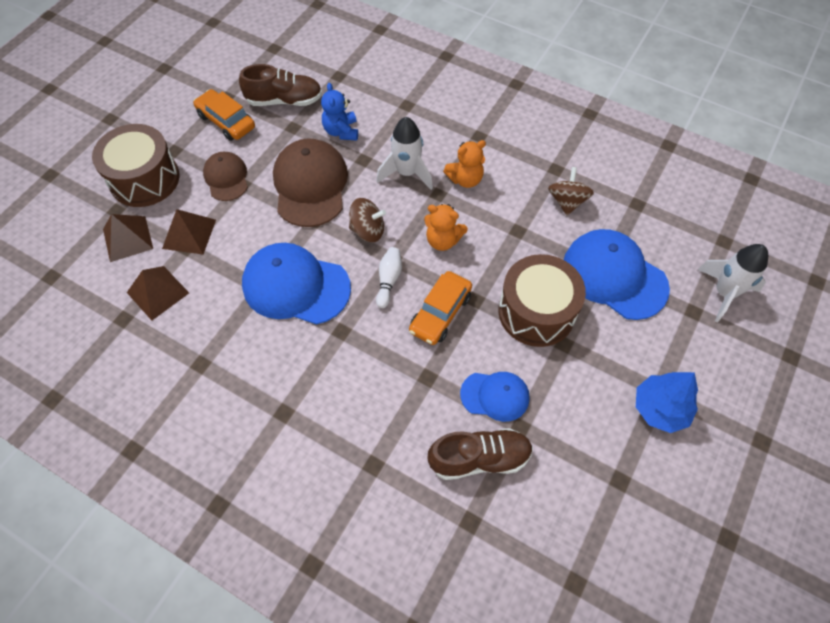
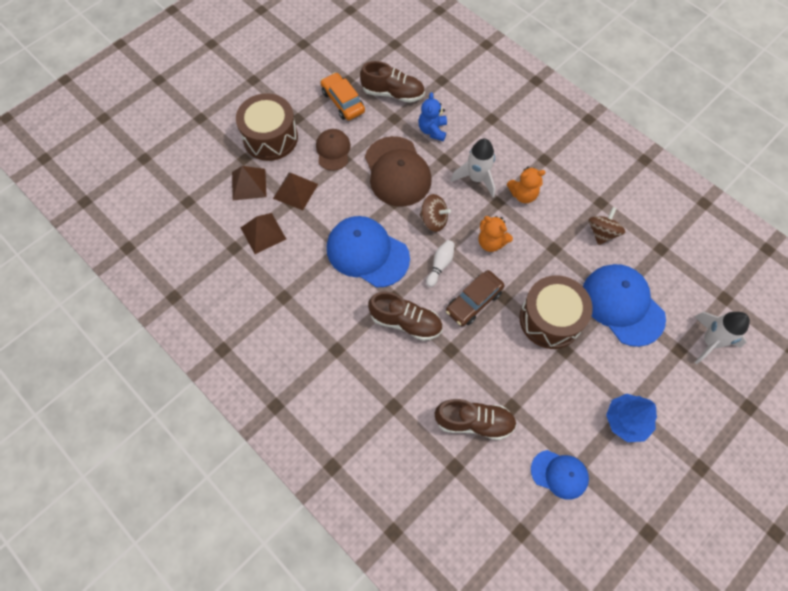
camera: 15 degrees right, 5 degrees up
(310, 185) = (397, 172): brown cap -> brown cap turned 150 degrees clockwise
(363, 357) = (405, 322): none -> brown shoe
(440, 313) = (474, 301): orange car -> brown car
(495, 396) = (499, 377): blue cap -> blue cap (559, 474)

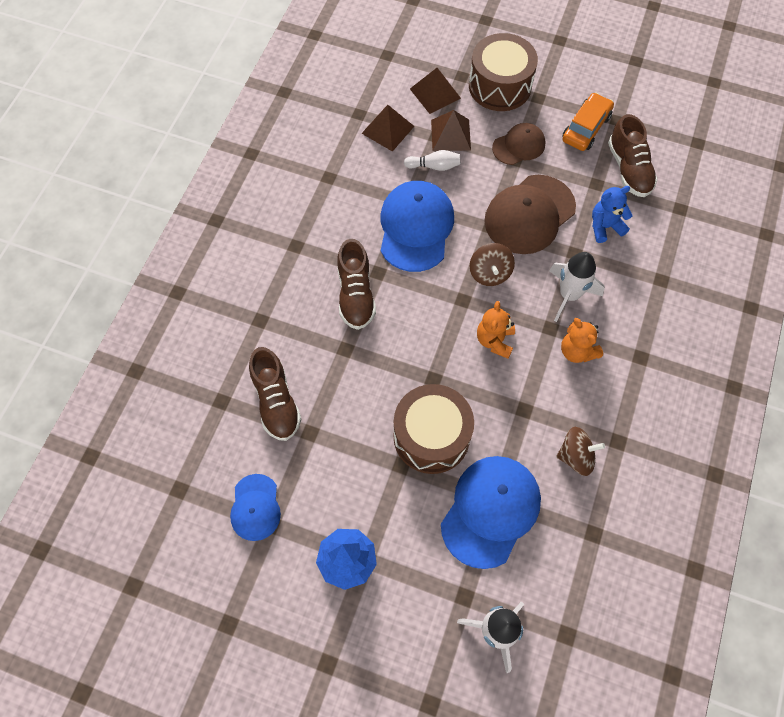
camera: 65 degrees right, 0 degrees up
(440, 265) = (438, 301): white bowling pin -> white bowling pin (434, 166)
(474, 301) = (412, 350): brown car -> none

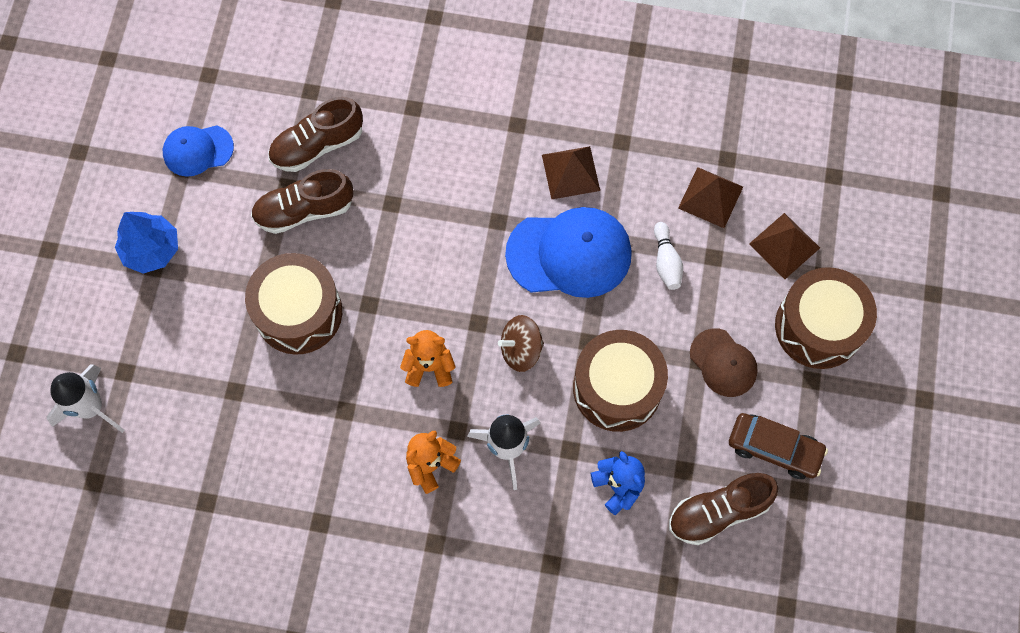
camera: 80 degrees right, 5 degrees up
(355, 294) = (464, 202): brown shoe -> brown shoe (304, 210)
(450, 135) = (720, 275): brown pyramid -> brown pyramid (570, 172)
(490, 511) = (220, 387): blue cap -> none
(529, 214) = (617, 388): brown cap -> brown drum
(576, 456) = (295, 475): brown spinning top -> none
(586, 128) = (774, 448): orange car -> brown car

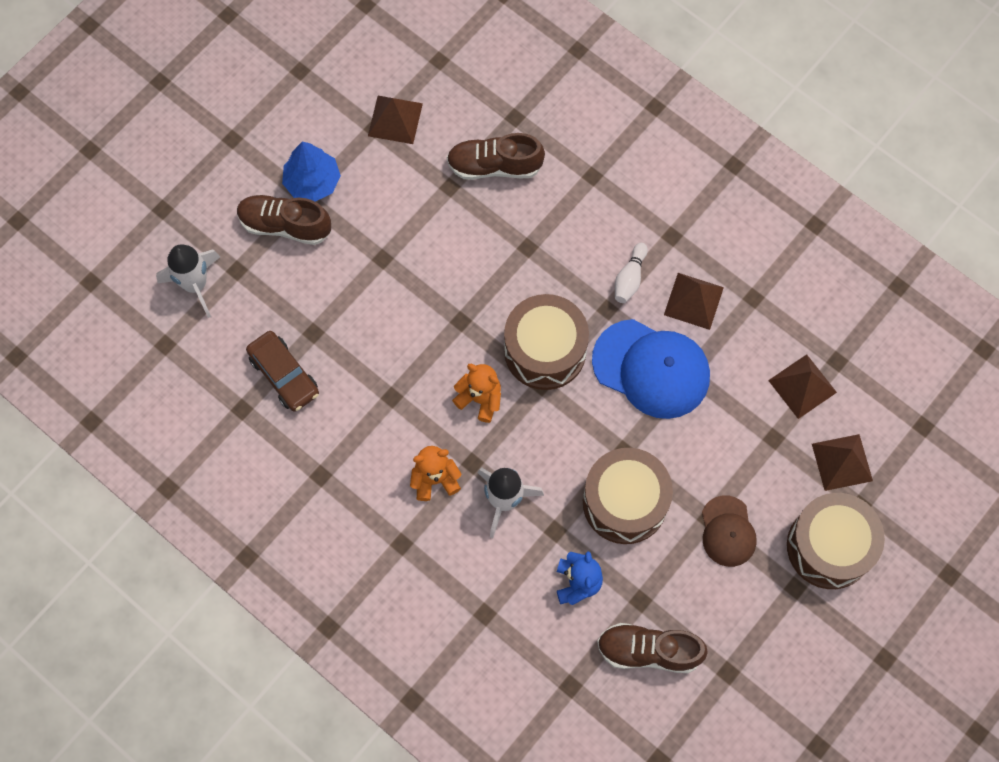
camera: 30 degrees right, 0 degrees up
(198, 150) = (395, 119): blue cap -> brown pyramid
(298, 312) = (400, 297): brown drum -> brown drum (545, 350)
(304, 210) = (453, 215): brown shoe -> brown shoe (285, 225)
(521, 349) = (563, 426): brown spinning top -> none
(666, 261) = (730, 420): white bowling pin -> white bowling pin (629, 278)
(774, 448) = (728, 626): brown car -> brown car (284, 375)

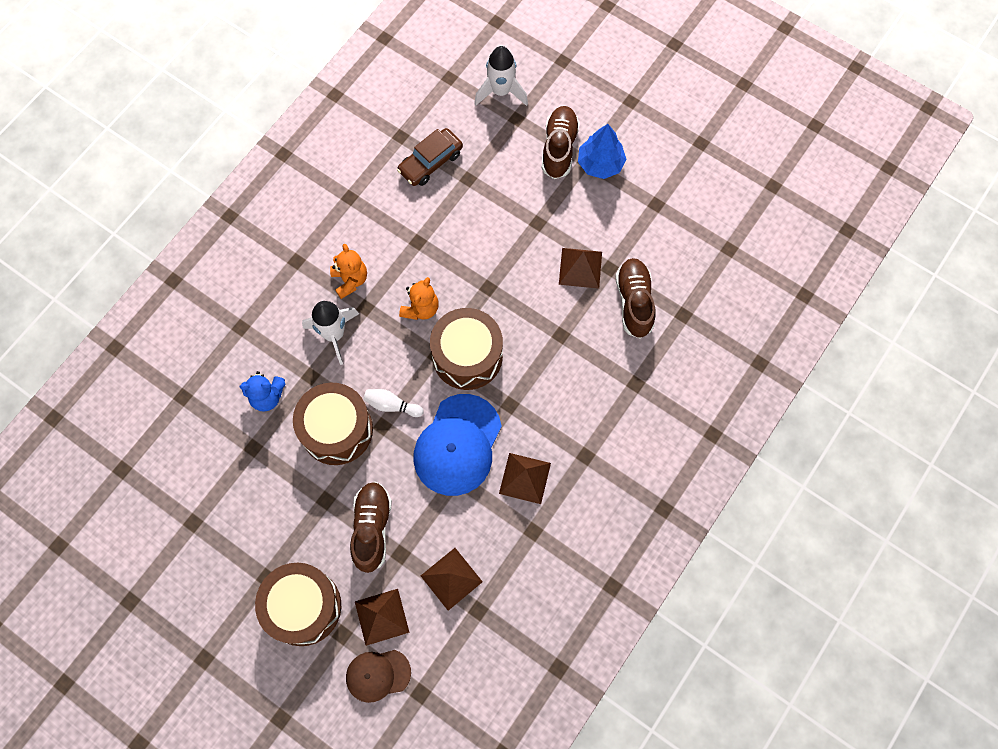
camera: 85 degrees right, 0 degrees up
(395, 119) = (667, 219): brown pyramid -> brown pyramid (580, 268)
(629, 278) = (540, 422): white bowling pin -> white bowling pin (392, 405)
(649, 651) = (211, 457): brown shoe -> brown shoe (372, 528)
(727, 531) = (314, 517): brown cap -> brown cap (378, 675)

